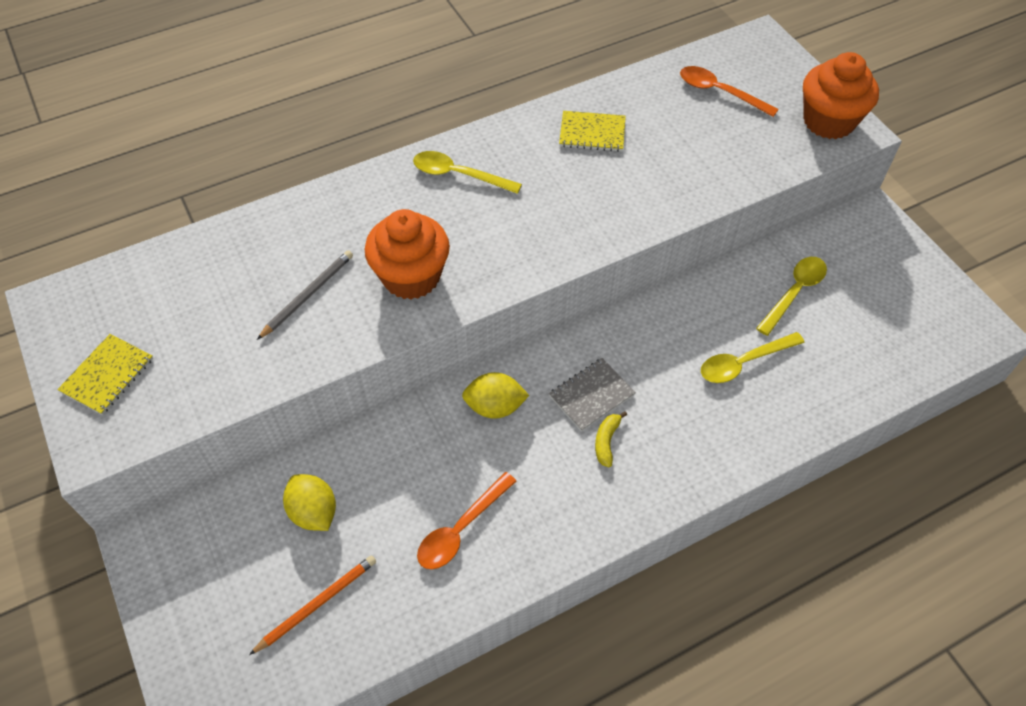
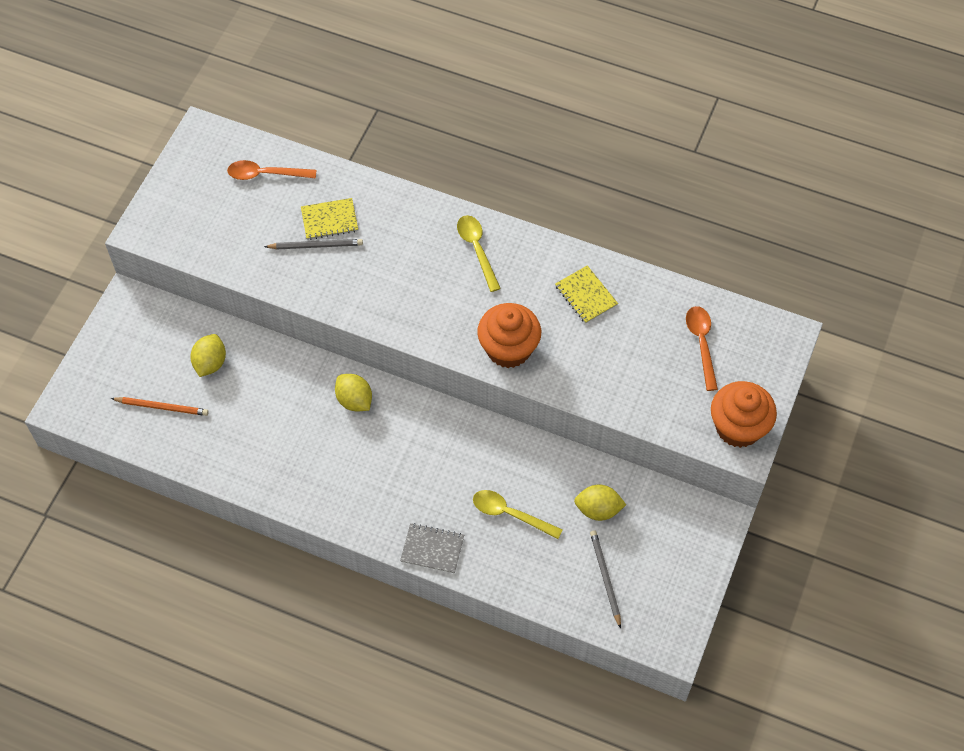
camera: 50 degrees right, 5 degrees up
(107, 375) = (183, 199): yellow notebook -> yellow notebook (329, 220)
(411, 277) = (375, 285): orange cupcake -> orange cupcake (508, 349)
(461, 529) = (261, 442): orange spoon -> orange spoon (265, 174)
(591, 395) = (408, 445): grey notebook -> grey notebook (432, 549)
(606, 441) = (382, 476): yellow banana -> none
(794, 292) = (598, 509): yellow spoon -> yellow lemon
(874, 335) = (605, 578): none -> grey pencil

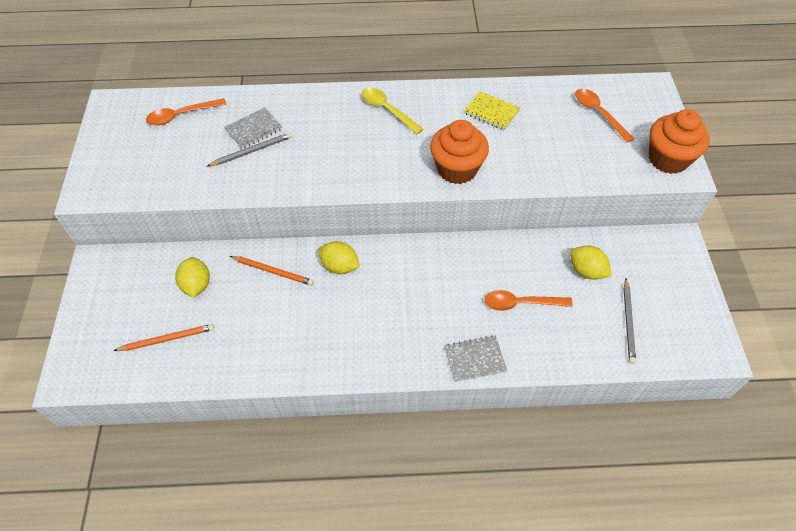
camera: 25 degrees left, 5 degrees down
(288, 378) = (273, 271): none -> orange pencil
(329, 220) = (254, 129): yellow notebook -> grey notebook
(510, 514) = (521, 303): yellow spoon -> orange spoon
(598, 509) = (586, 271): yellow lemon -> yellow lemon turned 60 degrees clockwise
(605, 578) = (628, 322): grey pencil -> grey pencil turned 135 degrees counterclockwise

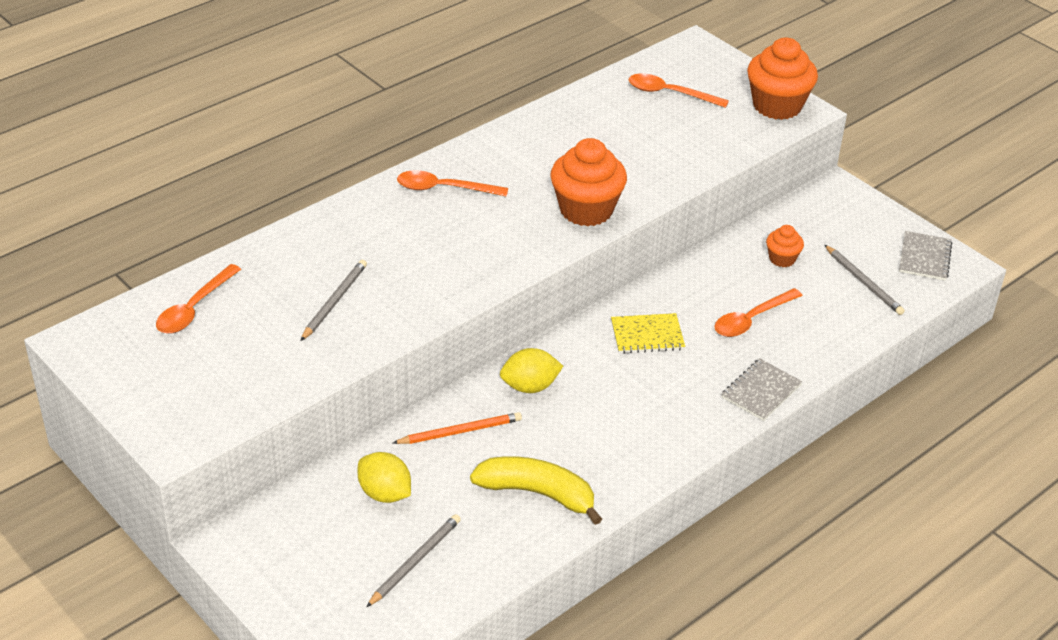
camera: 40 degrees left, 15 degrees down
(167, 339) = (415, 562): orange pencil -> grey pencil
(254, 129) = (308, 279): grey notebook -> grey notebook (924, 257)
(272, 340) = (537, 493): none -> yellow banana
(387, 110) = (444, 189): yellow spoon -> orange spoon
(491, 112) = (560, 140): yellow notebook -> yellow notebook (647, 335)
(586, 271) = (782, 259): yellow lemon -> orange cupcake

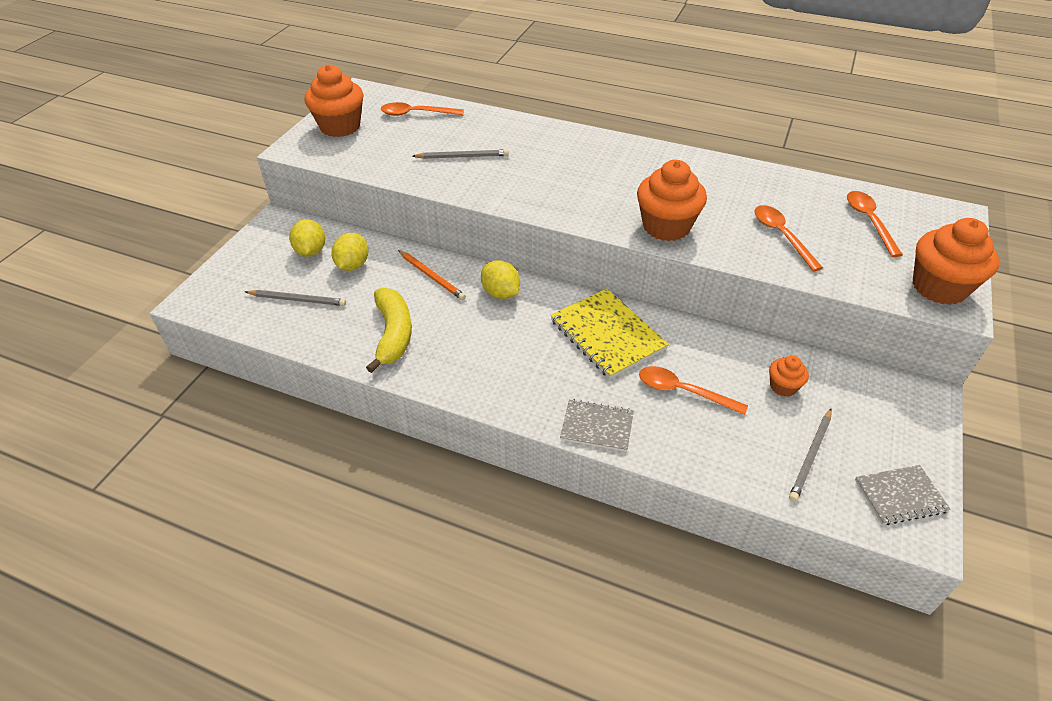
camera: 65 degrees right, 5 degrees up
(159, 386) = (340, 126): none -> orange cupcake
(324, 526) = (311, 251): none -> yellow lemon
(444, 189) = (621, 158): orange spoon -> orange spoon (781, 236)
(647, 335) = (607, 334): yellow notebook -> yellow notebook, size x1.65

